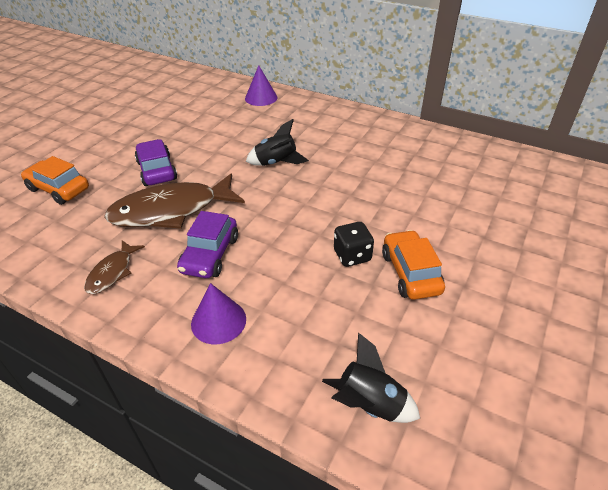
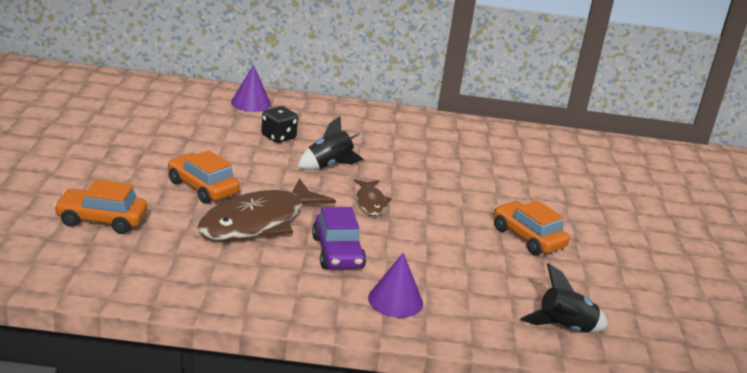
camera: 30 degrees left, 15 degrees down
(112, 272) = (252, 283): brown fish -> brown fish (370, 203)
(157, 170) = (202, 188): purple car -> orange car
(352, 256) = (469, 233): black dice -> black dice (278, 137)

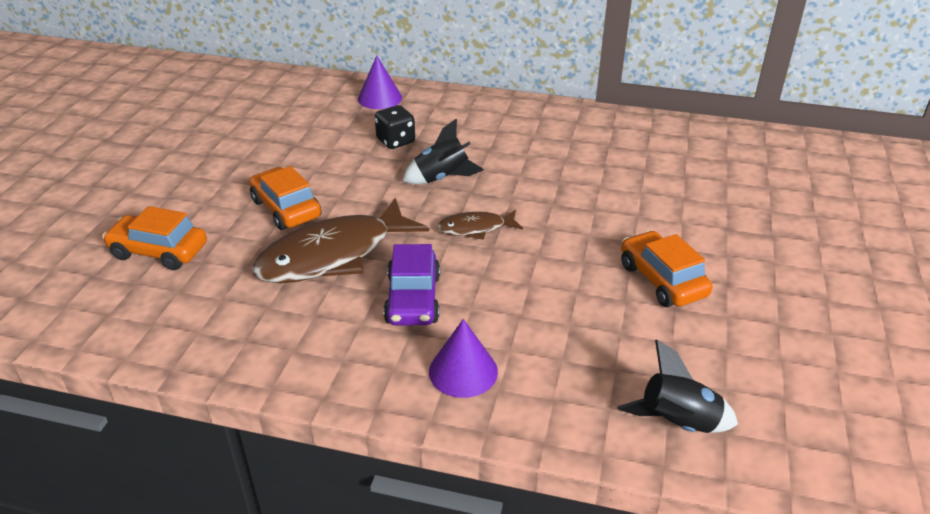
camera: 15 degrees right, 10 degrees up
(370, 203) = (476, 228): brown fish -> brown fish turned 75 degrees clockwise

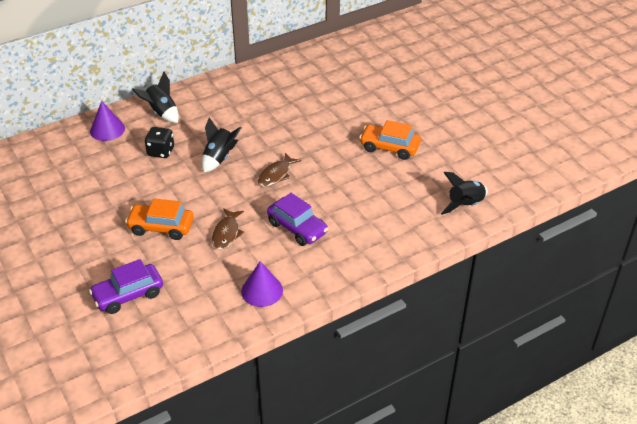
camera: 45 degrees left, 5 degrees up
(159, 251) = (128, 295): orange car -> purple car
(333, 255) = (226, 233): brown fish -> brown fish, size x0.49
(450, 108) = (161, 113): none -> black rocket
(463, 371) = (363, 243): purple cone -> purple cone (262, 290)

